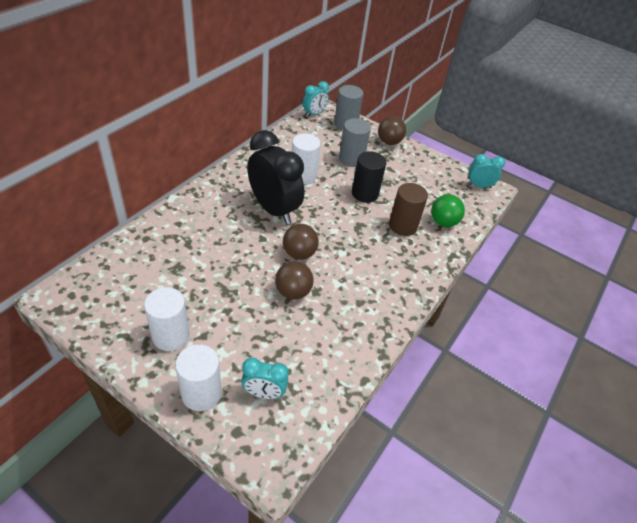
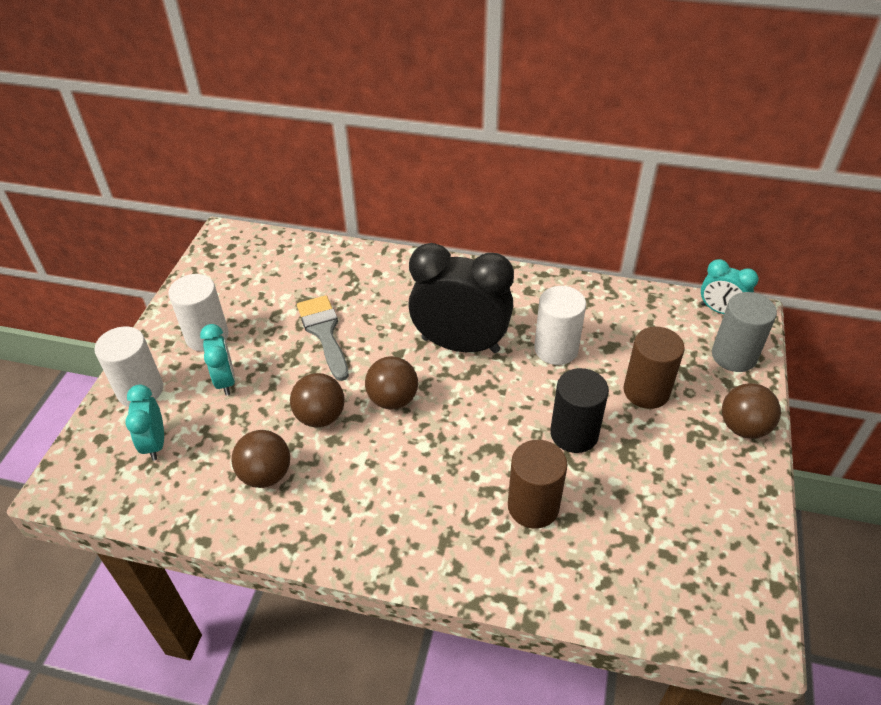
camera: 75 degrees right, 0 degrees up
(217, 267) = (324, 332): none -> grey brush
(274, 210) = (460, 344): black clock -> black clock turned 105 degrees counterclockwise
(326, 333) = (266, 474): none -> brown ball
(351, 159) = (646, 391): grey cylinder -> brown cylinder
(443, 222) = (585, 565): green ball -> none
(479, 186) = (743, 607): turquoise clock -> turquoise clock (225, 381)

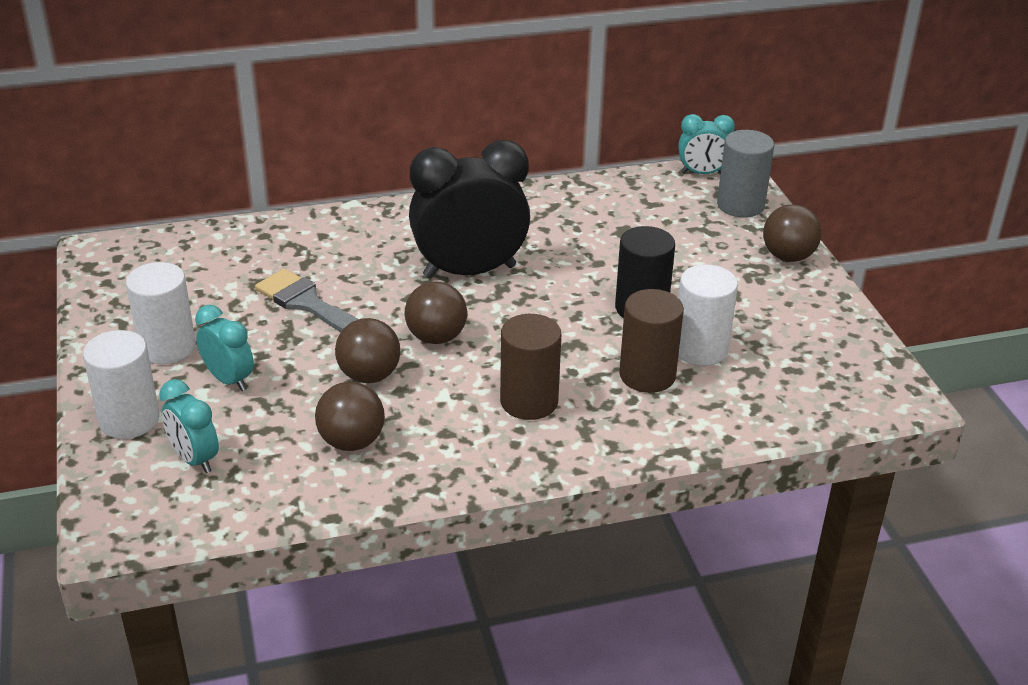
camera: 30 degrees left, 10 degrees down
(556, 349) = (570, 247): white cylinder -> white cylinder (700, 349)
(646, 391) = (682, 255): brown cylinder -> brown cylinder (529, 401)

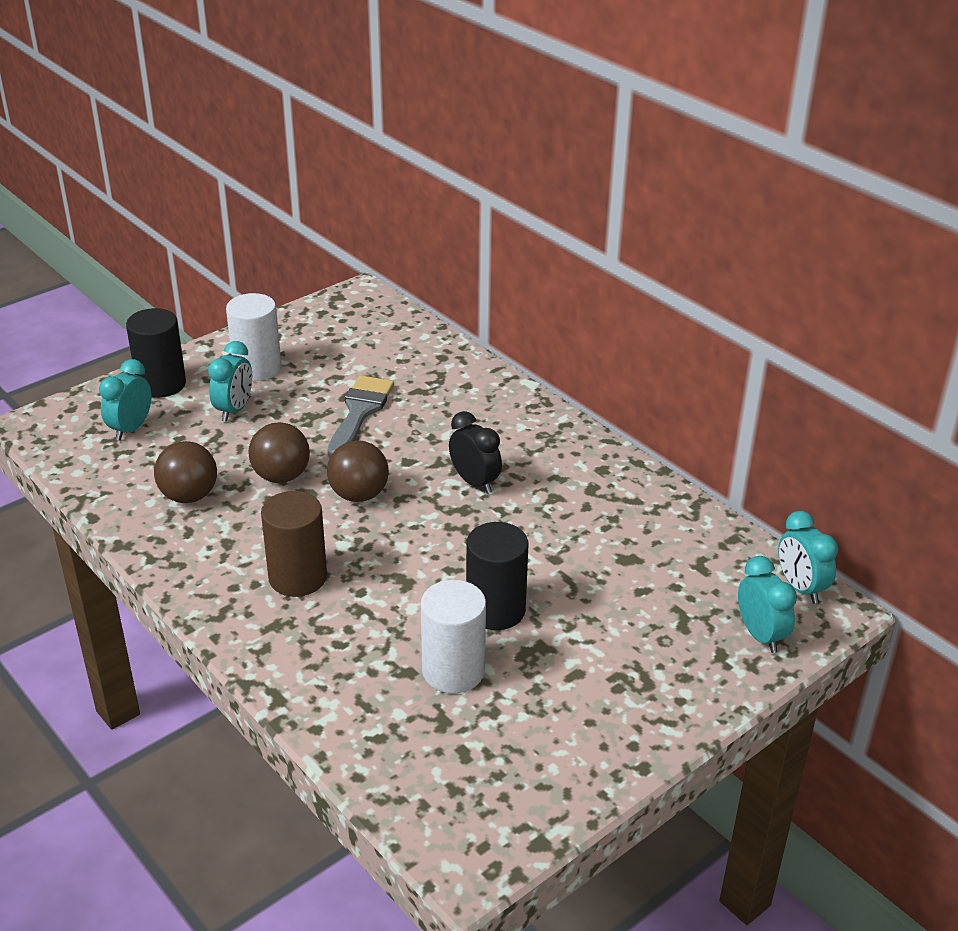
camera: 65 degrees right, 0 degrees up
(129, 420) = (161, 384): white cylinder -> black cylinder
(469, 271) = (475, 482): black clock -> black clock, size x0.51
(647, 375) = (384, 644): brown cylinder -> none
(740, 205) = (760, 635): grey cylinder -> turquoise clock
(788, 256) = (685, 700): brown ball -> none

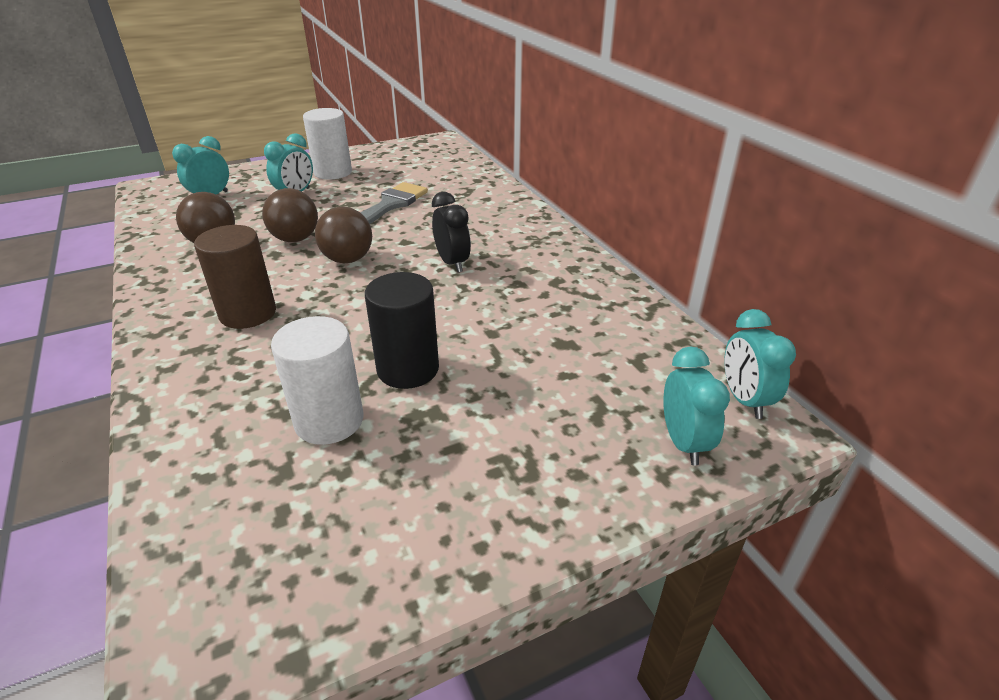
camera: 15 degrees right, 0 degrees up
(161, 384) = (257, 174): black cylinder -> none

